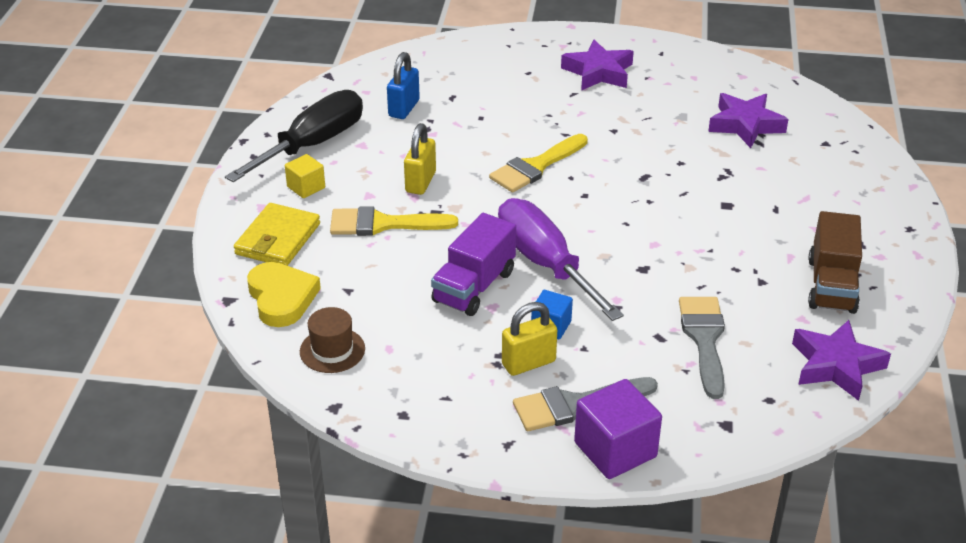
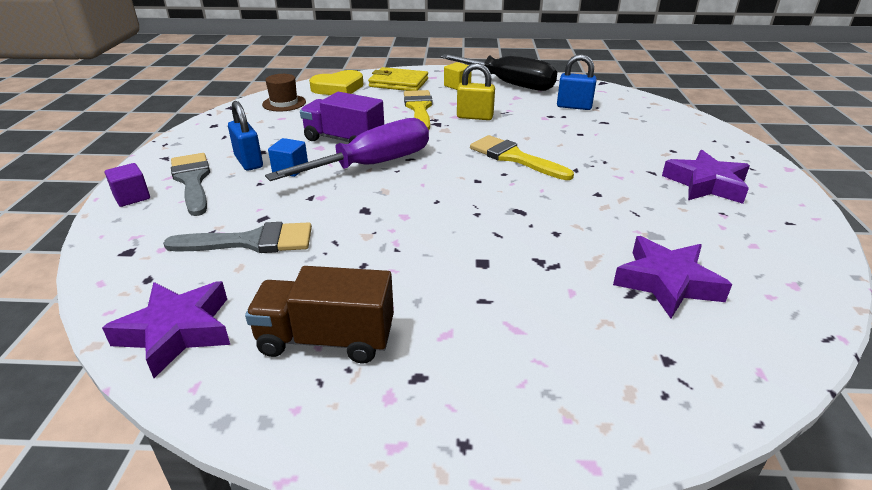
camera: 85 degrees right, 5 degrees down
(528, 363) = (249, 162): yellow padlock -> blue padlock
(615, 450) = (132, 197): purple cube -> purple cube, size x0.57

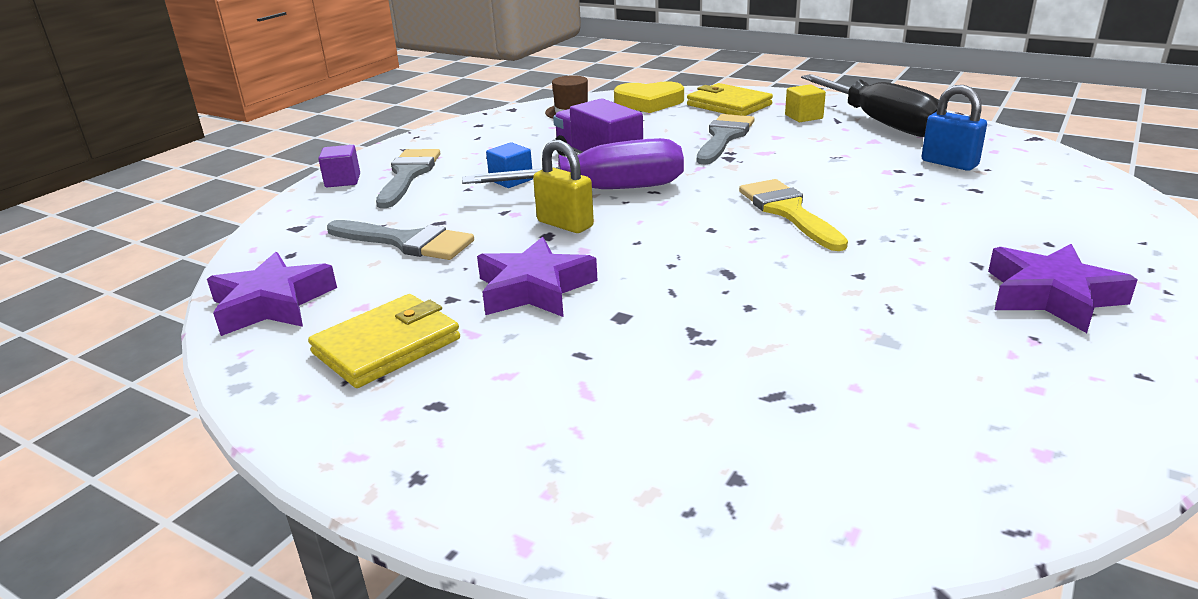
camera: 30 degrees right, 5 degrees down
(249, 162) = (477, 166): blue padlock -> none
(326, 339) = (387, 346): brown truck -> yellow wallet
(419, 108) = (724, 137): yellow brush -> grey brush
(475, 117) = (787, 157): yellow padlock -> yellow padlock (565, 224)
(666, 282) = (837, 397): purple star -> purple star (534, 289)

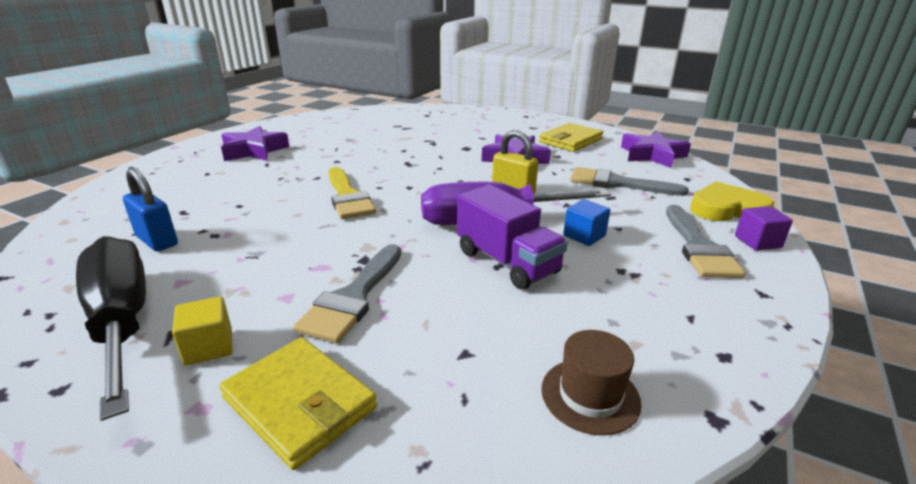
camera: 175 degrees right, 0 degrees up
(649, 102) = (448, 429): yellow heart -> yellow heart (726, 209)

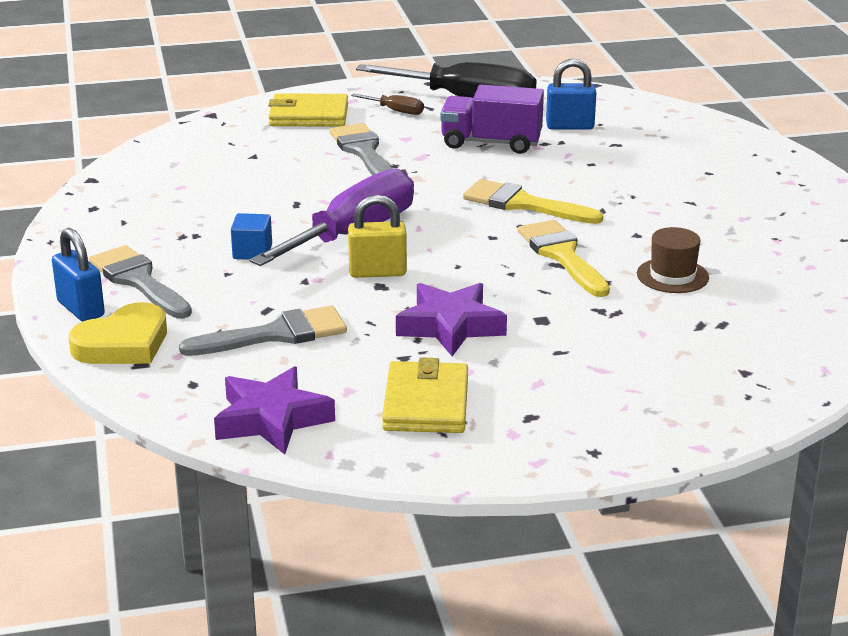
camera: 140 degrees right, 0 degrees up
(209, 347) = (396, 111): yellow cube -> brown screwdriver
(254, 150) = (753, 209): purple star -> none
(396, 165) = (562, 255): none -> yellow brush
(507, 262) = (292, 207): purple truck -> purple truck (491, 143)
(590, 395) = (165, 165): brown hat -> brown hat (672, 276)
(757, 242) = (81, 309): purple cube -> blue padlock

